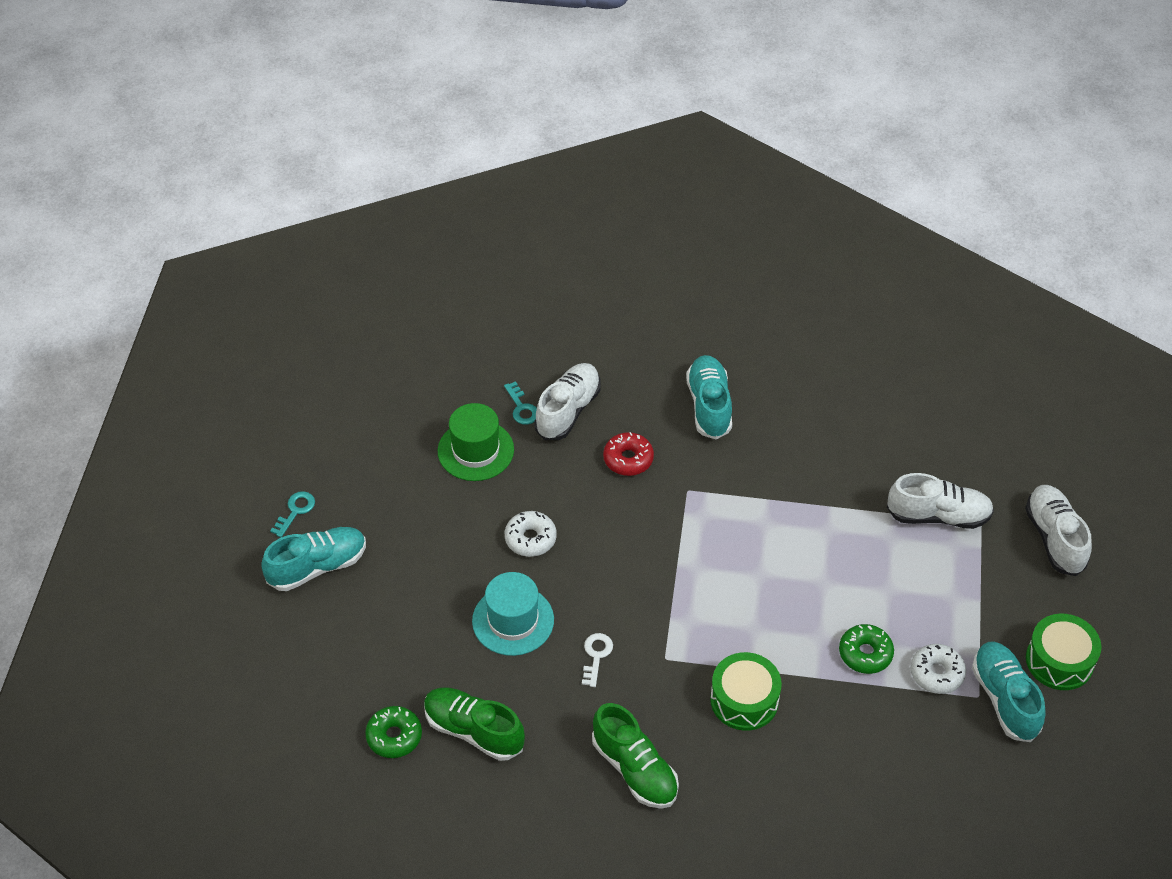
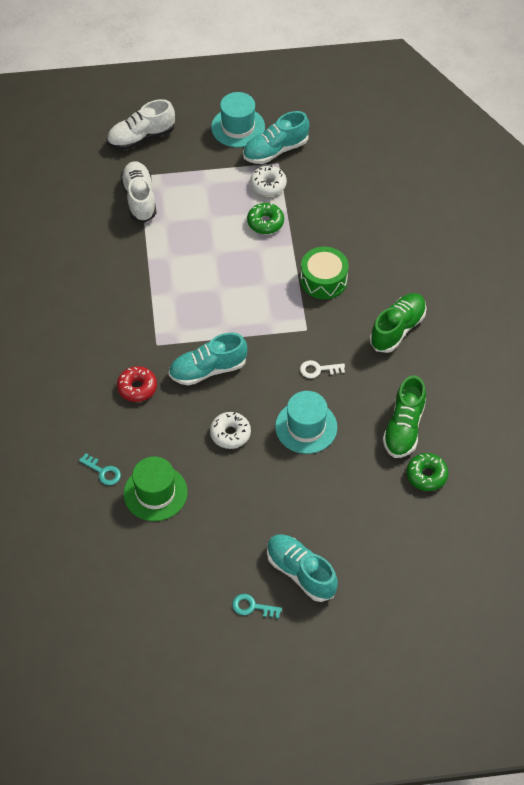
camera: 105 degrees left, 5 degrees up
(522, 408) = (103, 471): turquoise key -> turquoise key turned 75 degrees clockwise
(568, 410) = (98, 438): white shoe -> none
(709, 405) = (71, 346): turquoise shoe -> turquoise shoe (208, 370)
(1059, 661) = (238, 127): green drum -> turquoise hat

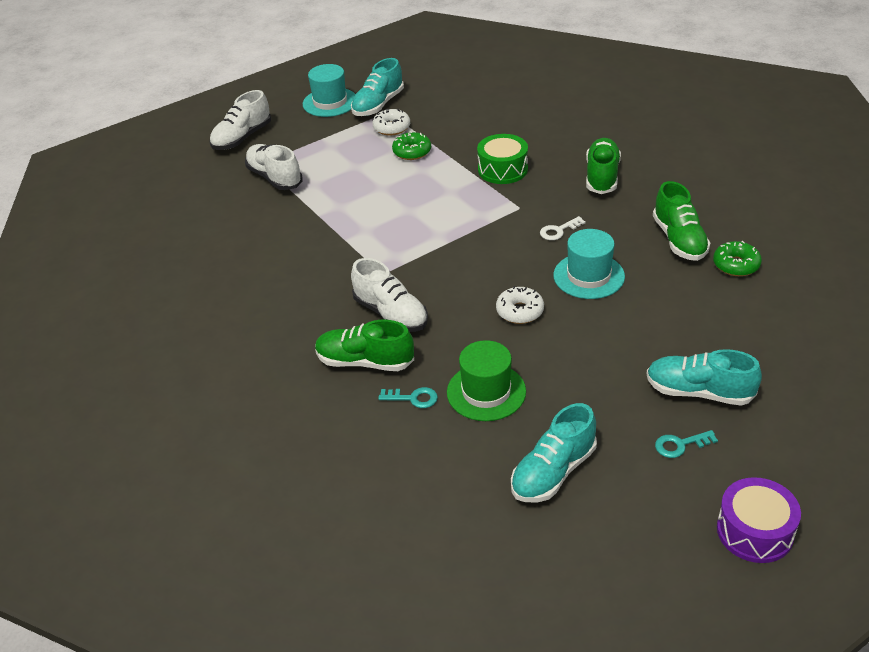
camera: 25 degrees left, 15 degrees down
(91, 422) = (365, 362): none -> green shoe
(137, 388) = (391, 314): red donut -> white shoe
(208, 370) = (451, 272): turquoise shoe -> turquoise shoe (553, 472)
(246, 695) = (755, 531): none -> purple drum

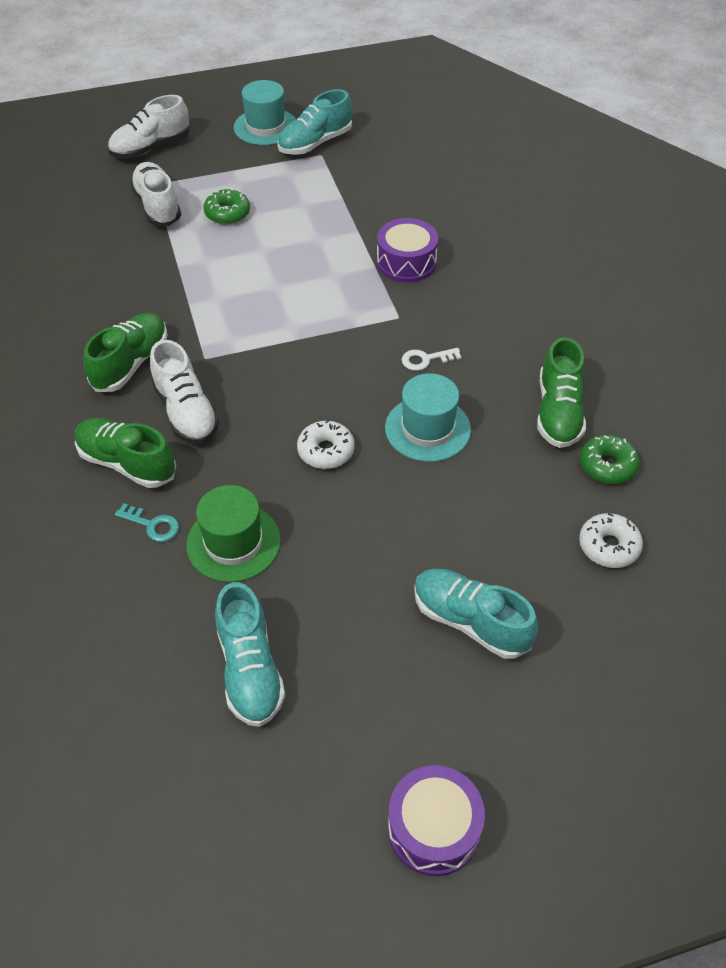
camera: 15 degrees right, 10 degrees up
(391, 128) = (314, 176): white donut -> white donut (608, 546)
(412, 152) = (319, 213): green donut -> green donut (227, 213)
(502, 169) = (406, 262): green drum -> purple drum
(553, 472) = (250, 669): turquoise shoe -> turquoise shoe turned 75 degrees counterclockwise
(602, 176) = (514, 302): green shoe -> green shoe (131, 363)
(680, 445) = (411, 684): turquoise key -> none

